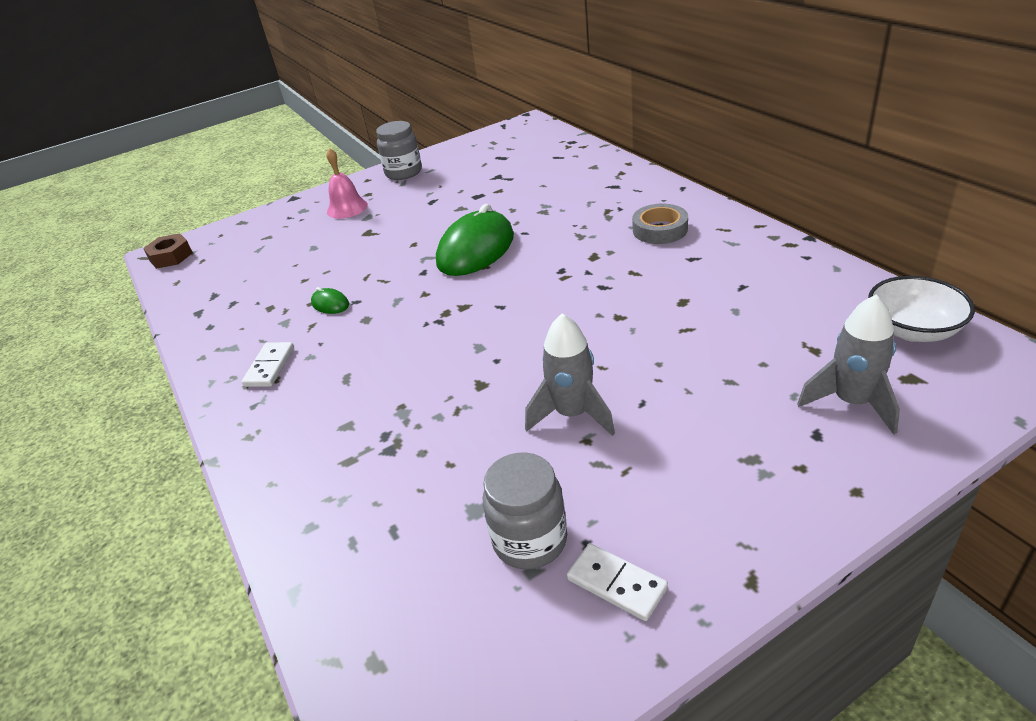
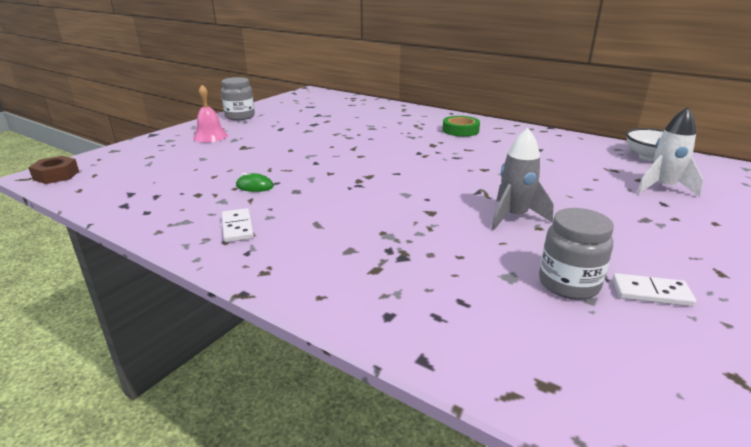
camera: 30 degrees left, 10 degrees down
(476, 250) = (344, 148): green mouse -> none
(660, 229) = (460, 130): grey tape -> green tape
(851, 402) = (662, 188): grey rocket -> white rocket

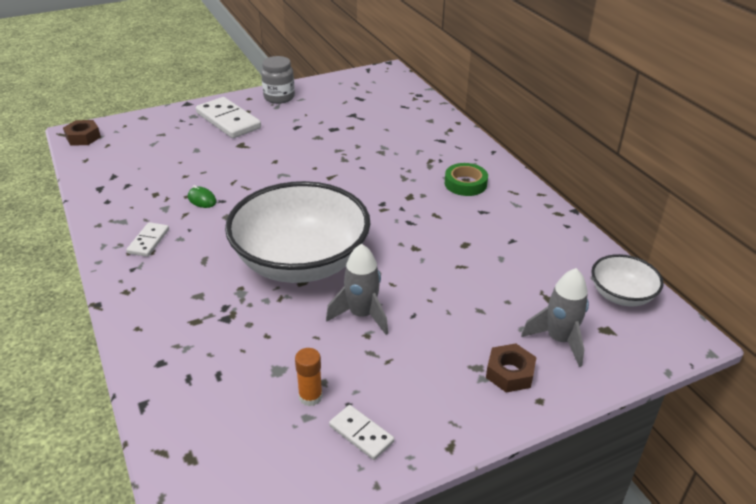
camera: 30 degrees right, 10 degrees up
(210, 136) = (228, 120): pink bell -> white domino
(411, 201) = (301, 262): none -> white bowl
(568, 284) = (310, 397): grey jar -> orange glue stick
(662, 188) = (559, 340): white rocket -> grey rocket
(670, 215) = (509, 373): none -> brown nut

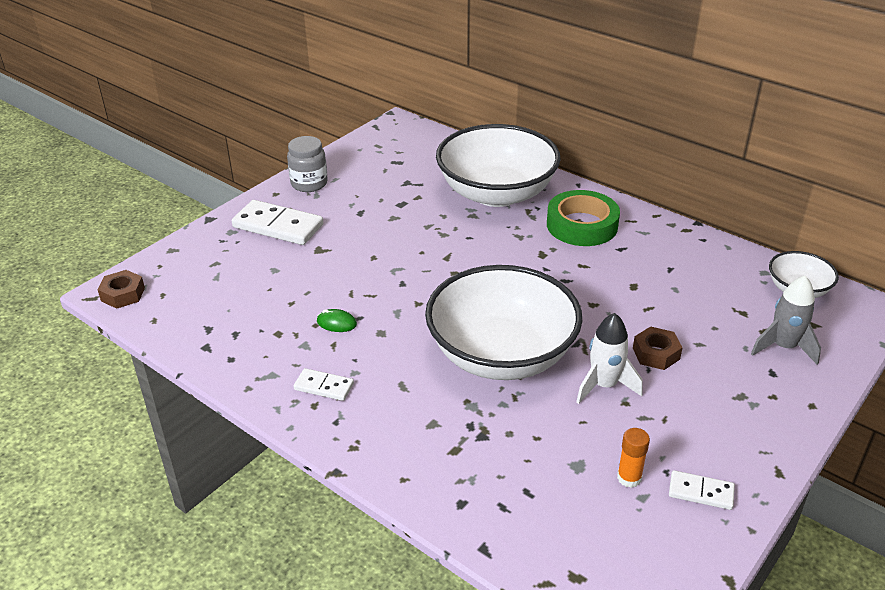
camera: 25 degrees left, 0 degrees up
(148, 241) = (324, 387): white domino -> white domino turned 60 degrees counterclockwise
(362, 315) = (604, 385): grey rocket -> white rocket
(416, 140) = (496, 193): none -> white bowl
(465, 184) = (582, 225): green tape -> green tape, size x1.57
(509, 373) = (770, 391): brown nut -> brown nut (656, 353)

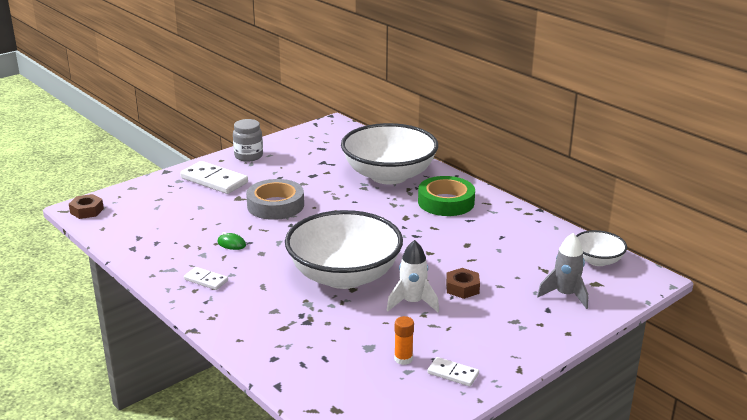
camera: 10 degrees right, 10 degrees down
(371, 255) = (275, 205): none -> grey tape

